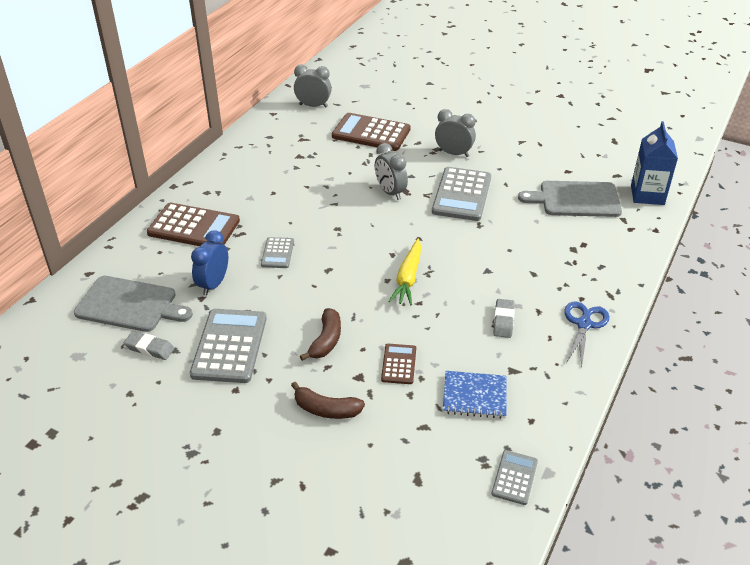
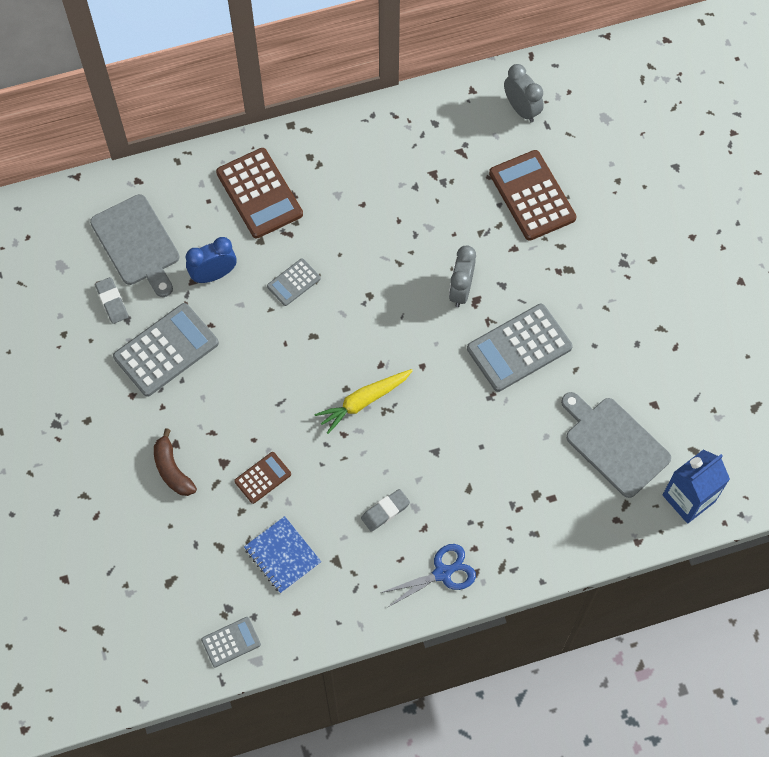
camera: 45 degrees right, 25 degrees up
(326, 340) = (236, 407): brown banana -> none
(453, 153) = (576, 289): grey clock -> none

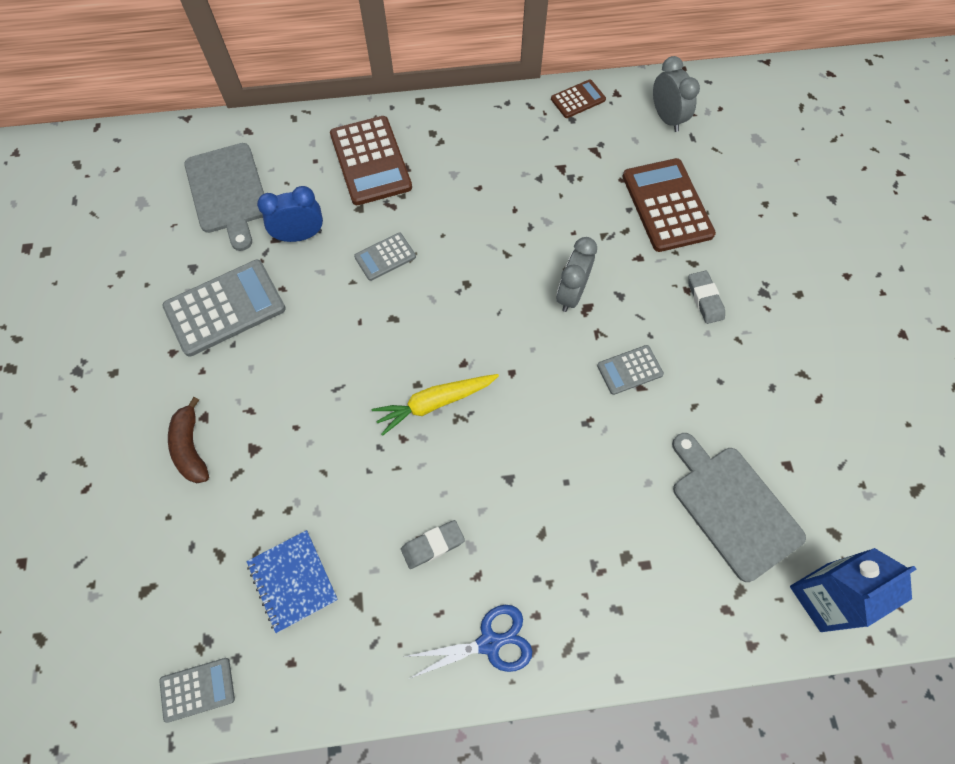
camera: 10 degrees right, 0 degrees up
(112, 302) = (182, 247): grey eraser -> grey eraser (705, 299)
(262, 478) = (294, 476): brown calculator -> brown calculator (578, 99)
(519, 348) = (629, 370): grey calculator -> grey calculator, size x0.52

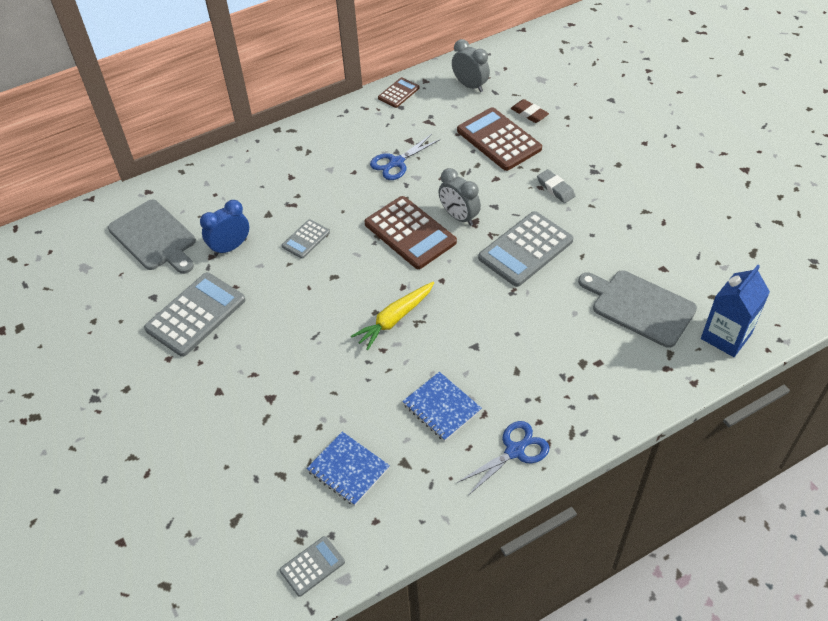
camera: 20 degrees left, 15 degrees down
(191, 447) = (219, 415): brown banana -> none
(370, 161) = (260, 181): brown calculator -> brown calculator (410, 233)
(433, 545) = (441, 407): grey eraser -> blue notebook
(532, 193) = (396, 163): none -> blue scissors
(571, 294) = (459, 217): grey clock -> grey clock turned 45 degrees counterclockwise
(629, 370) = (525, 249): grey calculator -> grey calculator, size x1.91
(720, 182) = (529, 113): none -> brown eraser

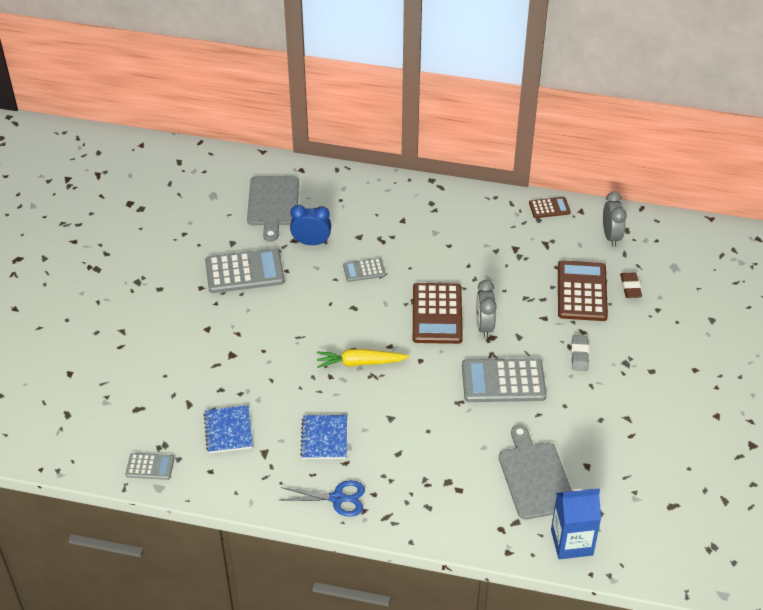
camera: 40 degrees right, 5 degrees down
(396, 163) = (486, 258): blue scissors -> none

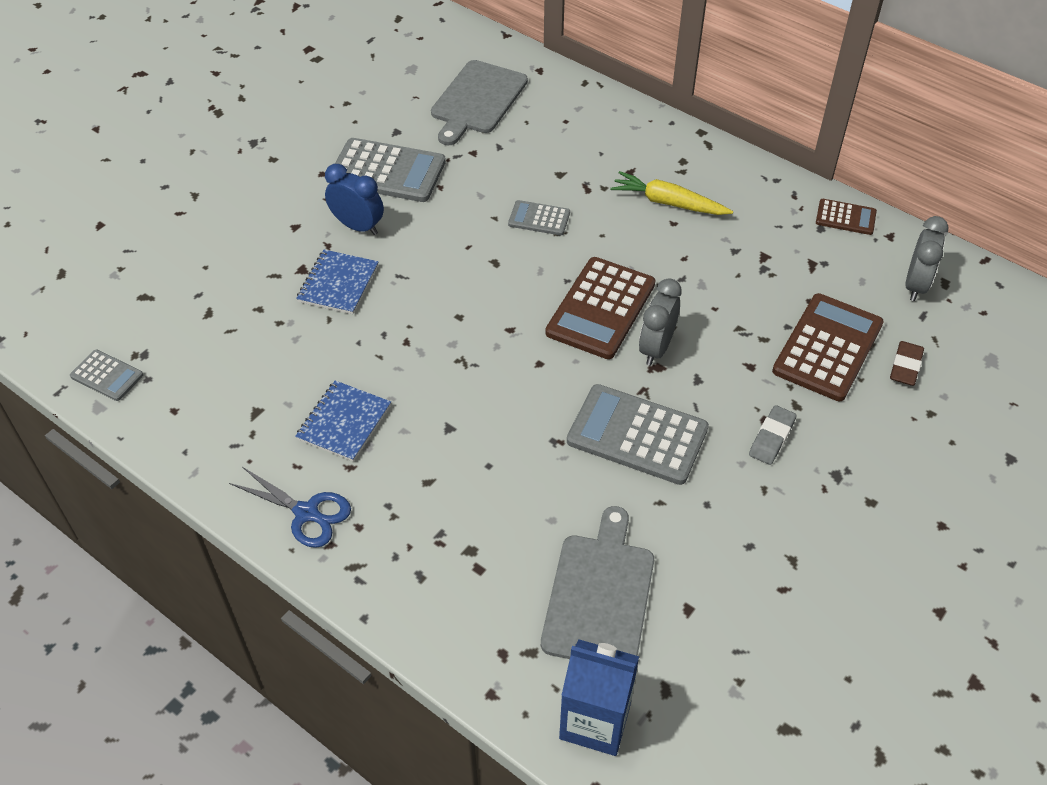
camera: 25 degrees right, 5 degrees up
(228, 430) = (231, 365): blue notebook -> blue notebook (338, 283)
(311, 243) = (494, 162): blue clock -> blue clock (358, 226)
(360, 363) = (456, 338): yellow carrot -> yellow carrot (668, 203)

